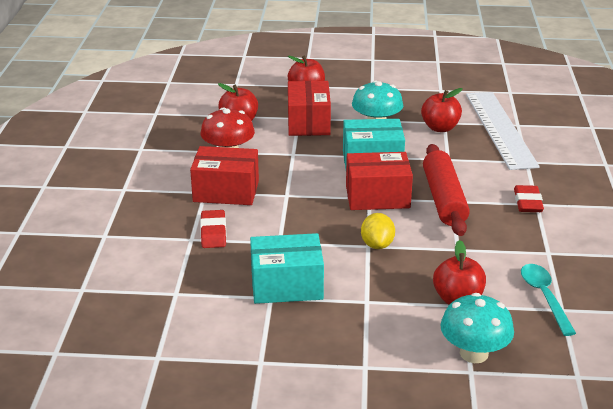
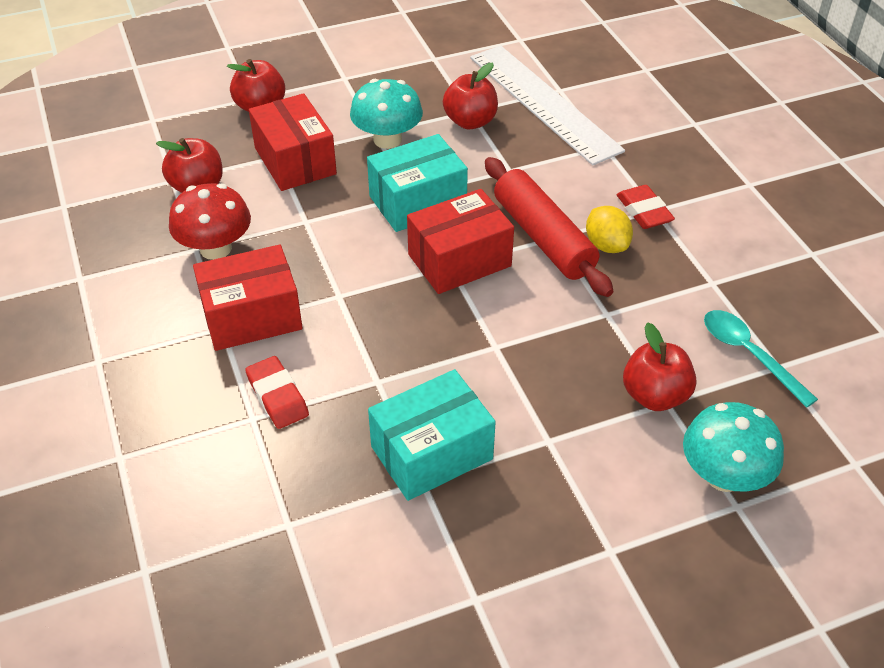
camera: 25 degrees left, 15 degrees up
(377, 245) = (506, 341): yellow lemon -> yellow lemon (606, 245)

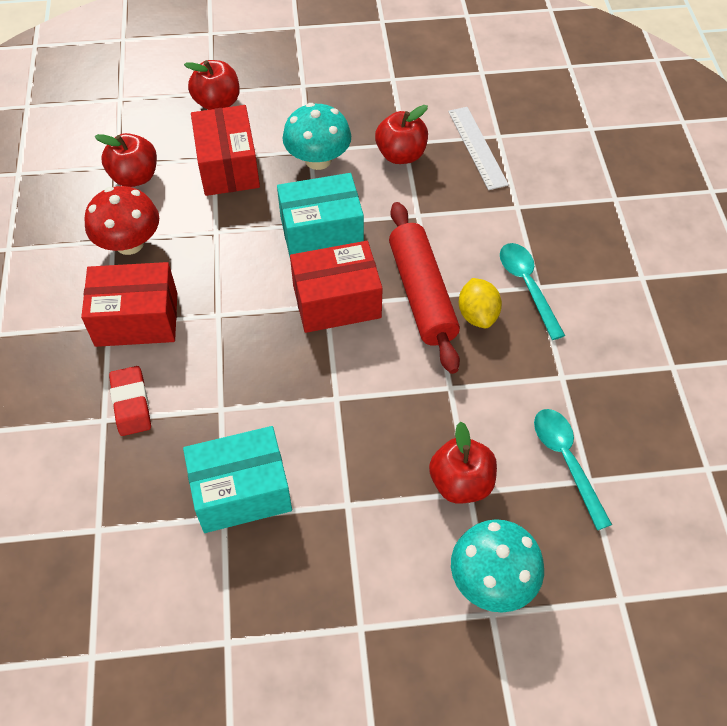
camera: 15 degrees right, 10 degrees up
(543, 103) = (477, 147): white ruler -> white ruler, size x0.56
(644, 211) = (527, 286): red eraser -> turquoise spoon

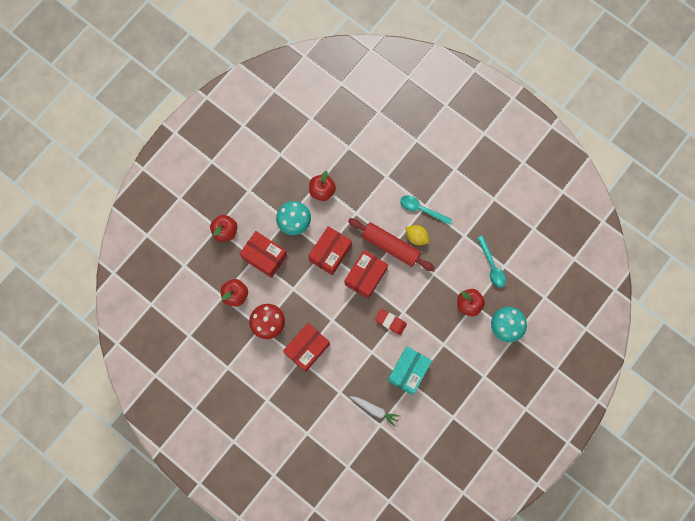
camera: 45 degrees left, 20 degrees up
(119, 498) = (375, 410): none -> white carrot
(131, 403) = (342, 378): red eraser -> red eraser (390, 322)
(321, 232) = (330, 253): turquoise box -> red box
(477, 147) = (346, 161): white ruler -> none
(566, 460) = (492, 266): turquoise spoon -> turquoise spoon turned 135 degrees counterclockwise

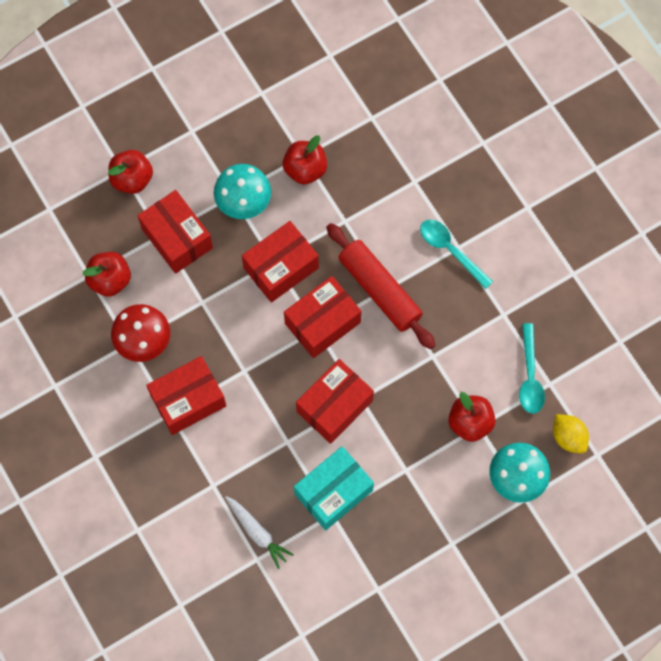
camera: 20 degrees right, 5 degrees down
(390, 322) = (334, 406): red eraser -> red box
(416, 237) = (426, 290): yellow lemon -> yellow lemon (568, 437)

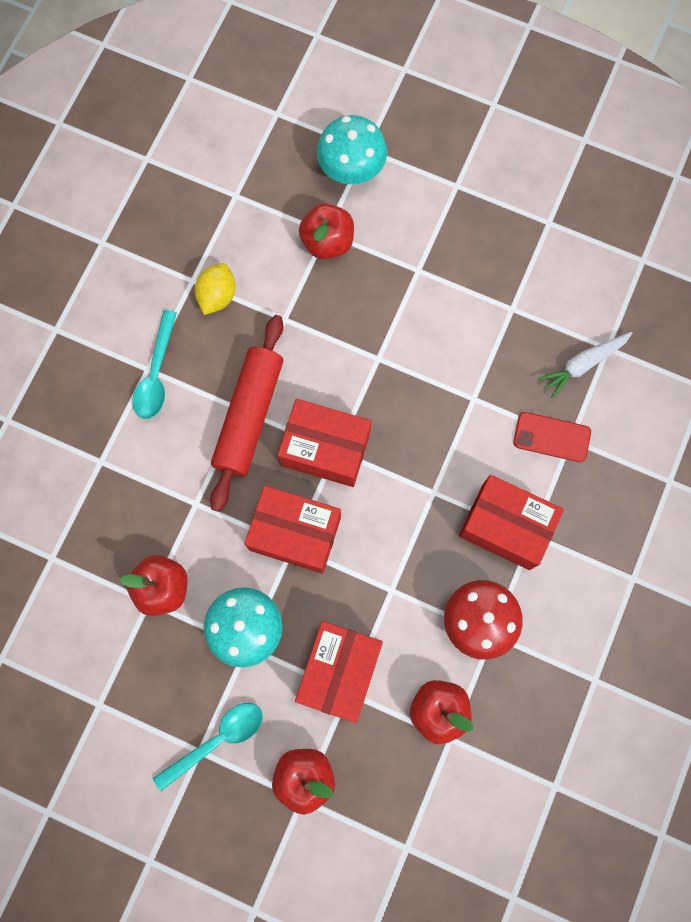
camera: 125 degrees left, 5 degrees up
(223, 474) = (551, 437): none -> red phone
(257, 533) = (583, 364): white carrot -> white carrot turned 135 degrees counterclockwise
(333, 492) = (490, 321): turquoise box -> none
(334, 406) = (404, 377): red box -> none
(530, 376) = (240, 217): turquoise spoon -> turquoise spoon (217, 740)
(568, 437) = (278, 147): yellow lemon -> yellow lemon (217, 296)

